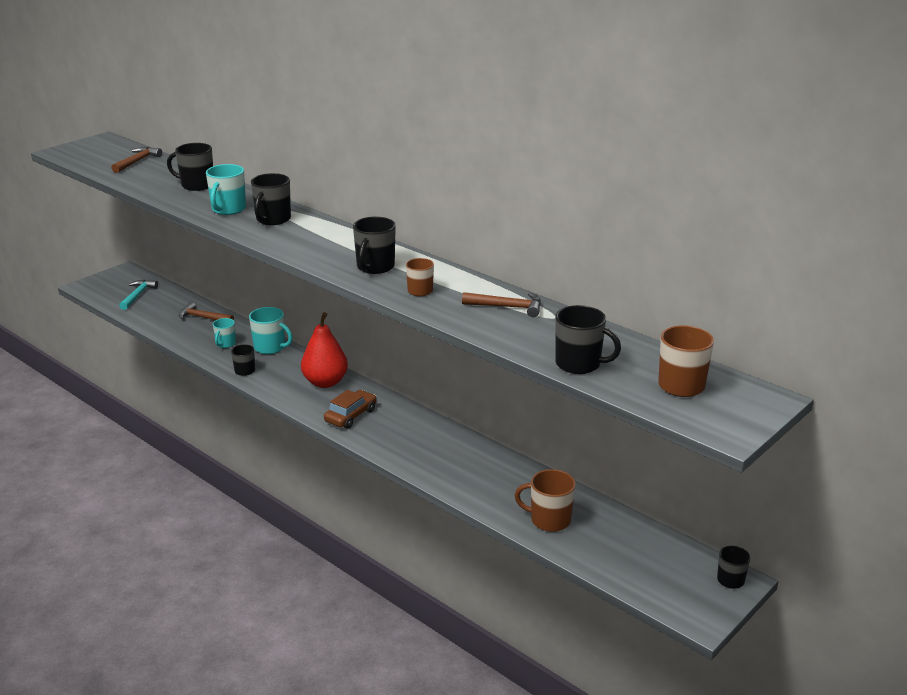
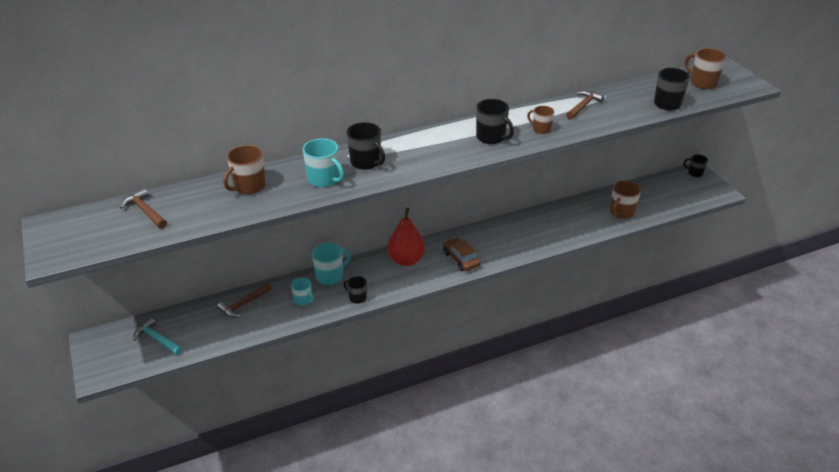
camera: 65 degrees left, 10 degrees up
(196, 185) = (249, 186): black mug -> brown mug

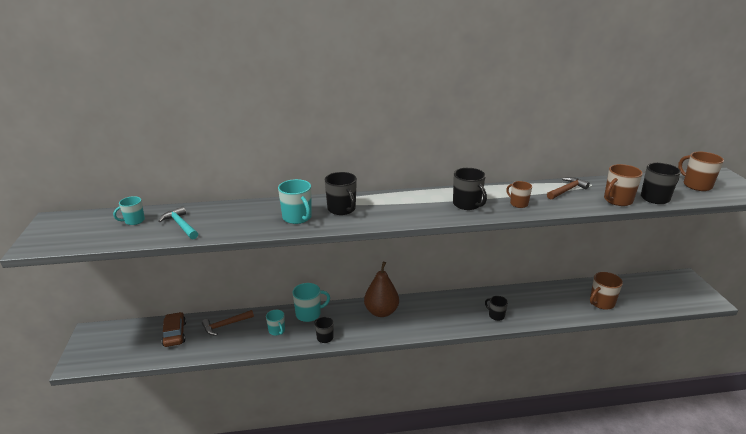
camera: 15 degrees right, 10 degrees down
(145, 211) = (134, 221): brown hammer -> turquoise mug
(157, 339) = (140, 341): turquoise hammer -> turquoise hammer (180, 225)
(249, 186) = (230, 214): brown mug -> brown mug (617, 200)
(406, 260) = (381, 312): red pear -> brown pear
(461, 259) = (432, 319): brown car -> brown car (175, 334)
(694, 173) = (684, 278): black mug -> black mug (496, 315)

